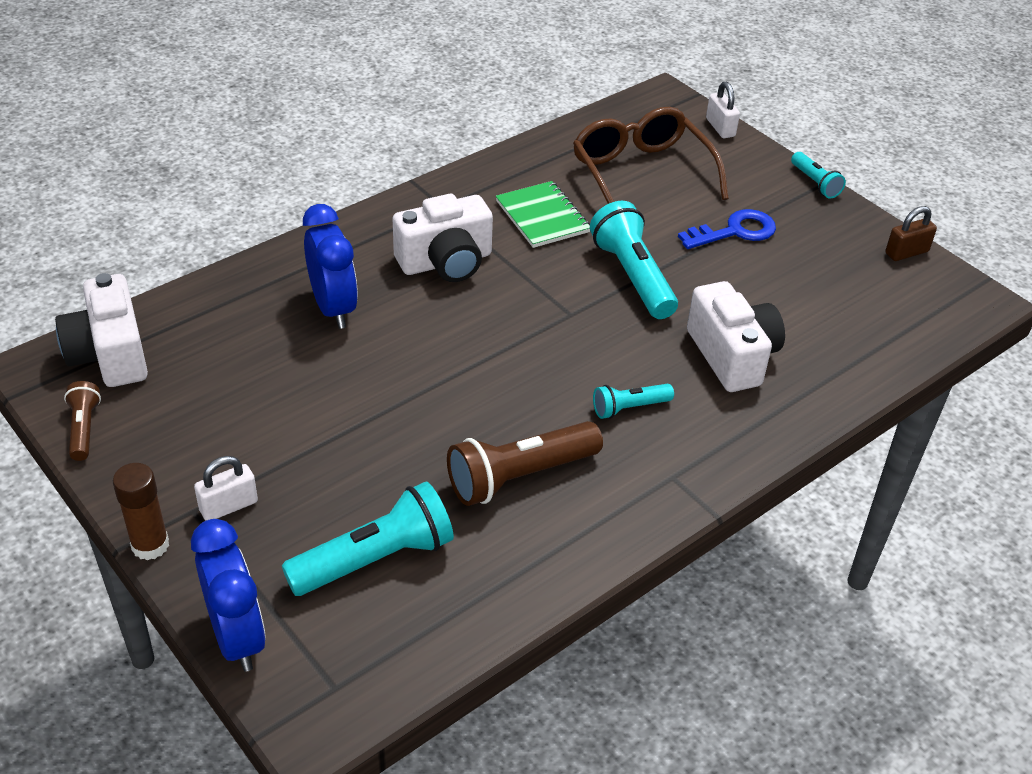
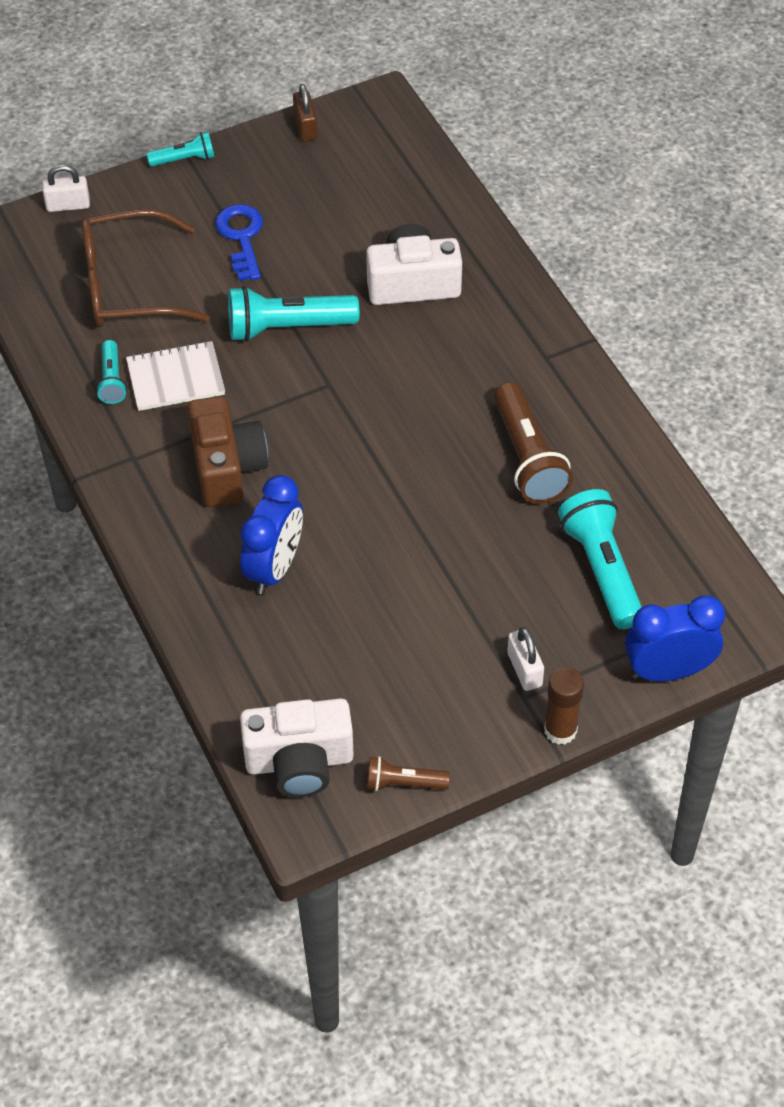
camera: 75 degrees left, 10 degrees up
(333, 308) = (274, 568): blue clock -> blue clock turned 120 degrees clockwise
(446, 262) = (227, 467): white camera -> brown camera
(542, 217) = (175, 378): green notebook -> white notebook
(629, 408) = (462, 368): turquoise flashlight -> turquoise flashlight (112, 380)

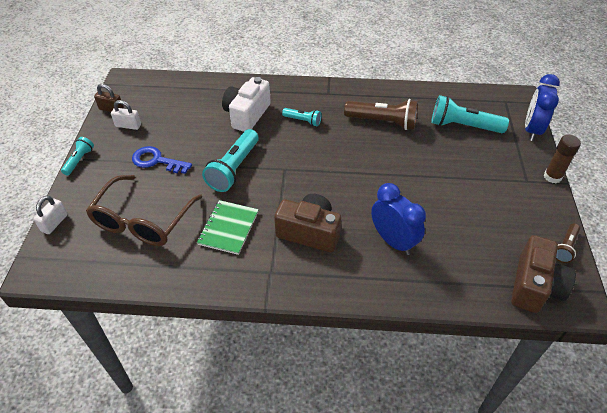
camera: 60 degrees left, 5 degrees down
(112, 380) = (205, 258): turquoise flashlight -> turquoise flashlight (303, 121)
(175, 378) = (228, 228): white notebook -> green notebook
(299, 762) = (534, 286): white camera -> brown camera
(524, 670) = (510, 174): white padlock -> white padlock (128, 125)

